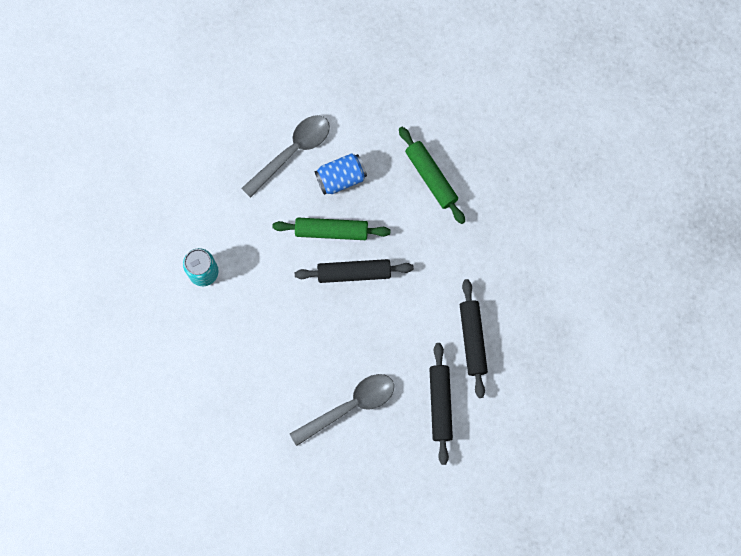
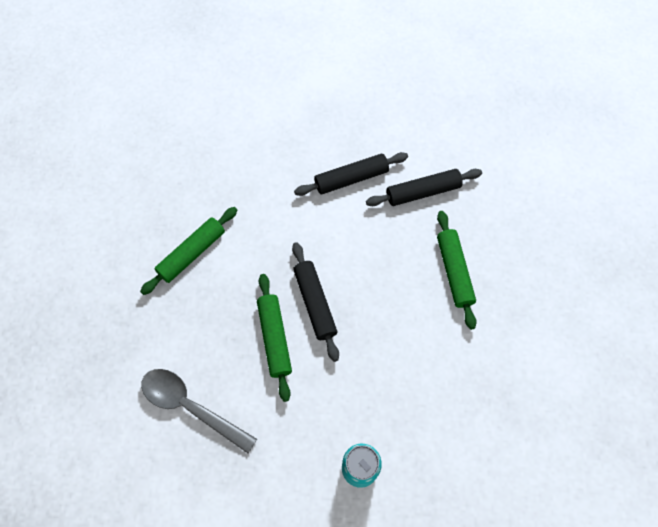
camera: 105 degrees left, 10 degrees down
(341, 178) = (212, 344): blue can -> none
(350, 406) = (454, 272): grey spoon -> green rolling pin

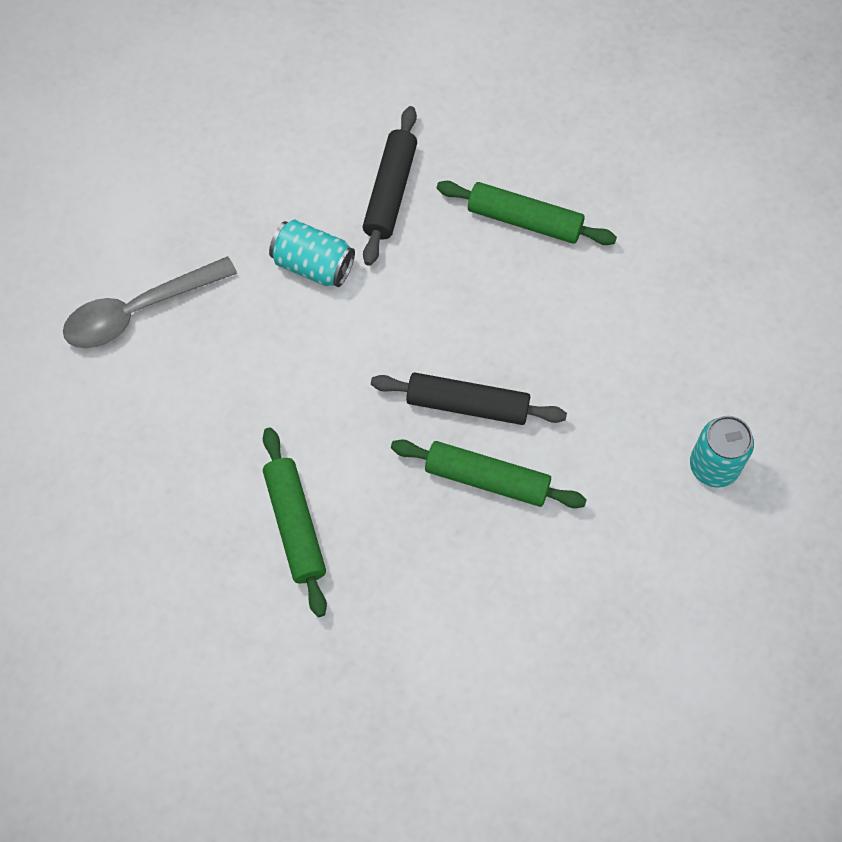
camera: 60 degrees left, 0 degrees up
(191, 406) = (521, 631): grey spoon -> grey spoon (139, 311)
(351, 178) = (313, 265): black rolling pin -> turquoise can

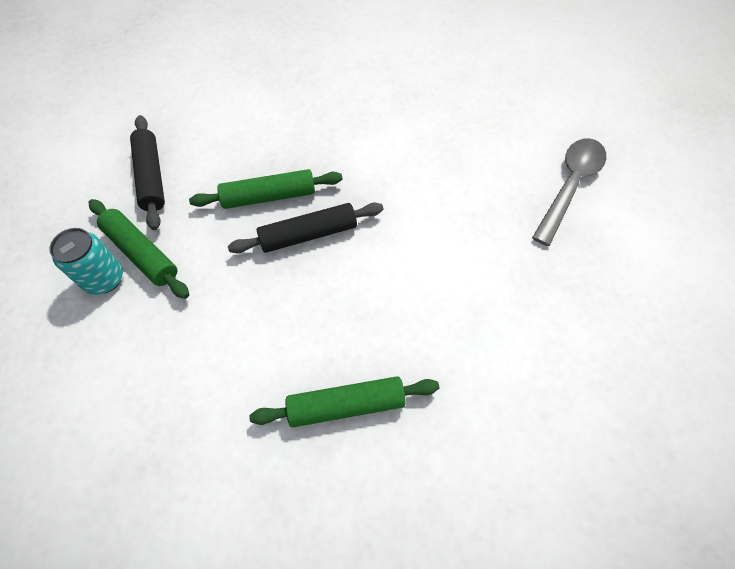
camera: 150 degrees right, 5 degrees down
(295, 525) = (373, 122): green rolling pin -> green rolling pin (141, 253)
(313, 265) = (486, 275): turquoise can -> none
(390, 192) = (475, 368): black rolling pin -> black rolling pin (151, 177)

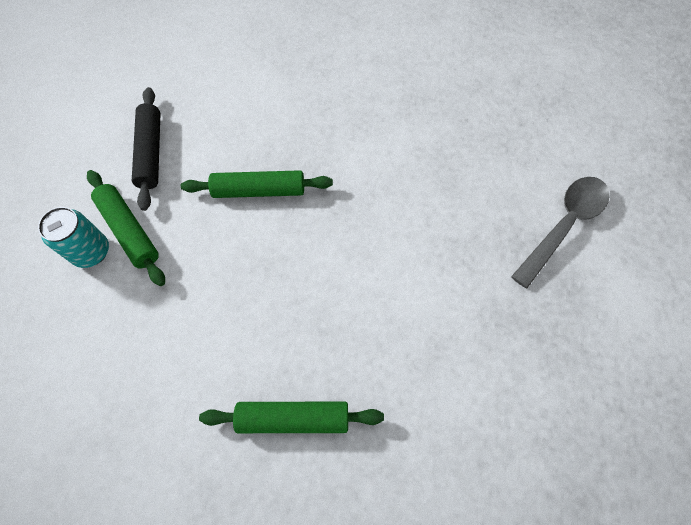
camera: 10 degrees right, 5 degrees up
(308, 234) = (290, 237): black rolling pin -> none

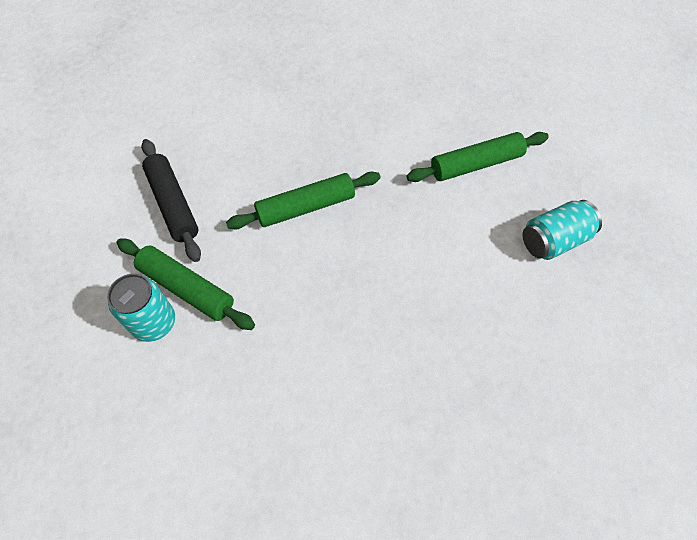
camera: 20 degrees left, 5 degrees down
(293, 418) = (446, 412): green rolling pin -> green rolling pin (476, 164)
(468, 295) = (553, 240): none -> turquoise can
(563, 225) = (605, 152): grey spoon -> none

